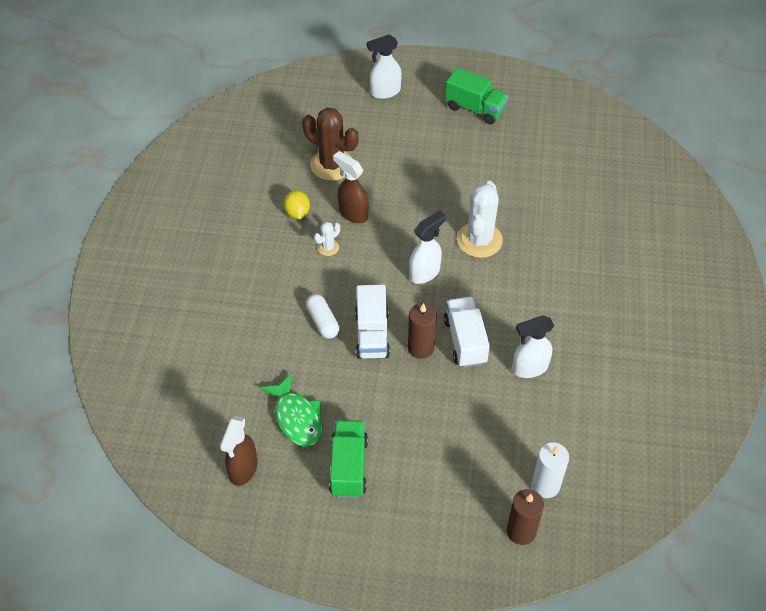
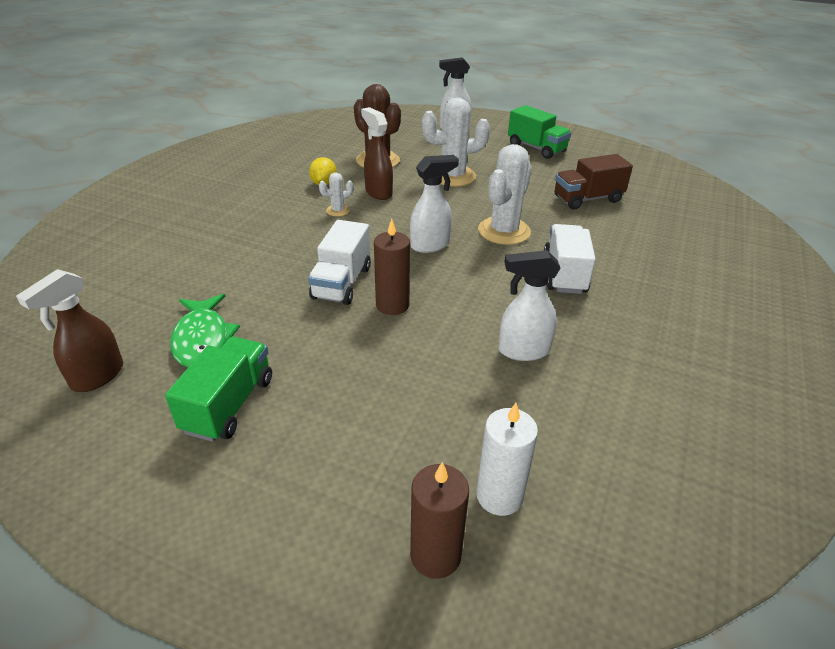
camera: 15 degrees right, 15 degrees down
(323, 321) = (294, 262): white capsule -> none
(411, 173) = (453, 176): none -> white cactus
(465, 341) = (449, 309): white truck -> white truck (564, 274)
(539, 178) = (587, 199): none -> brown truck

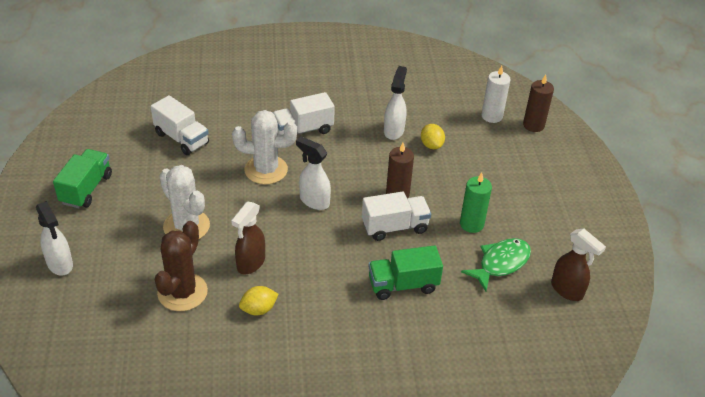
camera: 120 degrees left, 5 degrees up
(97, 377) = (567, 290): brown spray bottle -> brown spray bottle turned 45 degrees clockwise
(229, 404) = (530, 222): green truck -> green truck (403, 285)
(285, 344) = (471, 224): none -> green candle
(338, 210) = (300, 275): white cactus -> none
(466, 376) = (431, 145): none -> yellow lemon
(522, 351) = (394, 130): white spray bottle -> white spray bottle turned 135 degrees counterclockwise
(587, 199) = (182, 138): brown truck -> white truck

